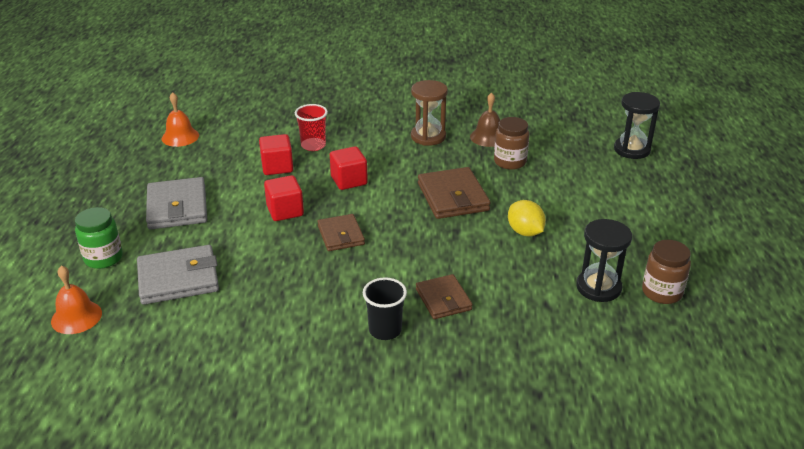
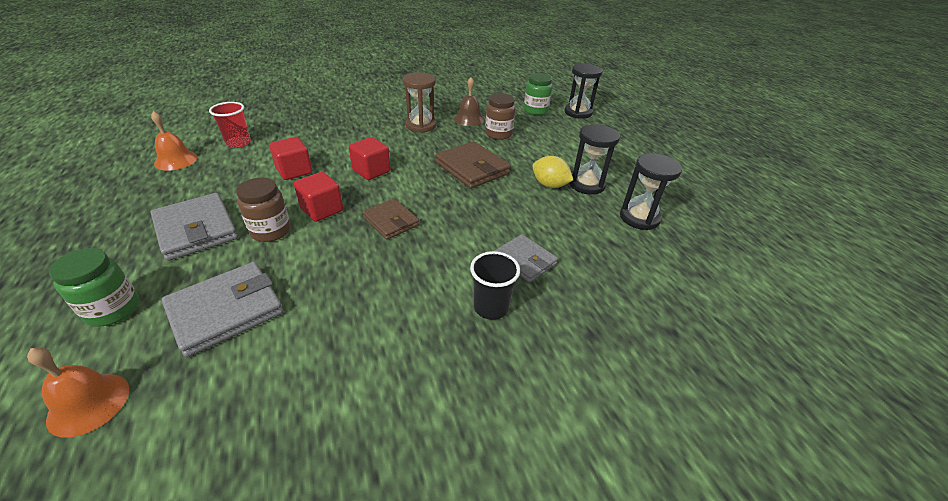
camera: 25 degrees left, 5 degrees up
(313, 145) = (321, 147): red cup -> red cup (238, 143)
(443, 299) = (525, 260): brown wallet -> grey wallet
(568, 240) = (586, 184): none -> black hourglass
(578, 138) = (535, 110): none -> green jar
(662, 292) = (686, 211): brown jar -> brown jar (271, 231)

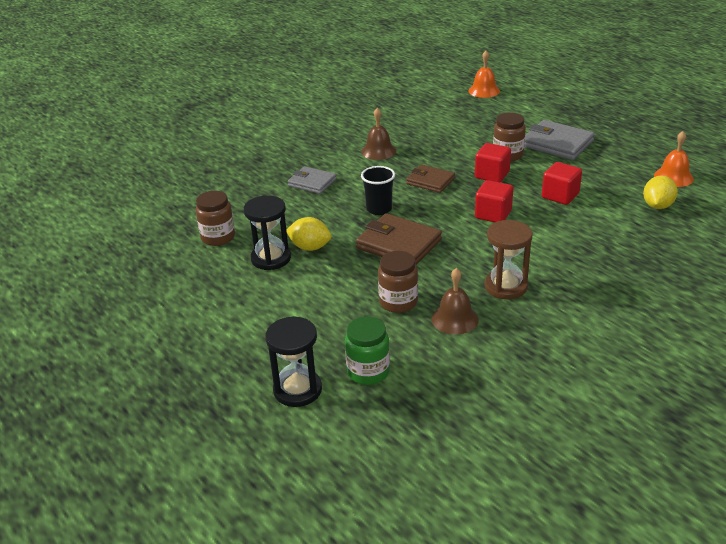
camera: 165 degrees right, 5 degrees down
(113, 309) = (531, 109): green jar -> none
(226, 310) = (473, 121): grey wallet -> none
(238, 143) = (657, 206): red cup -> yellow lemon
(412, 291) = (378, 151): none -> brown bell
(491, 307) = (324, 155): black cup -> black cup (379, 209)
(639, 218) = (218, 237): black hourglass -> brown jar

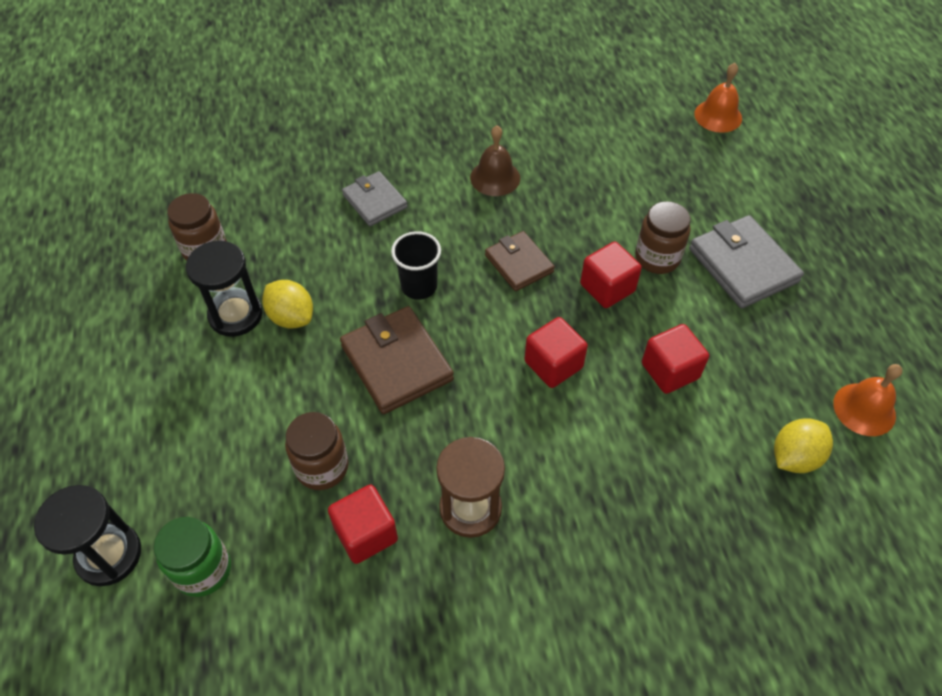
camera: 25 degrees right, 20 degrees up
(455, 319) = (366, 533): brown bell -> red cube

